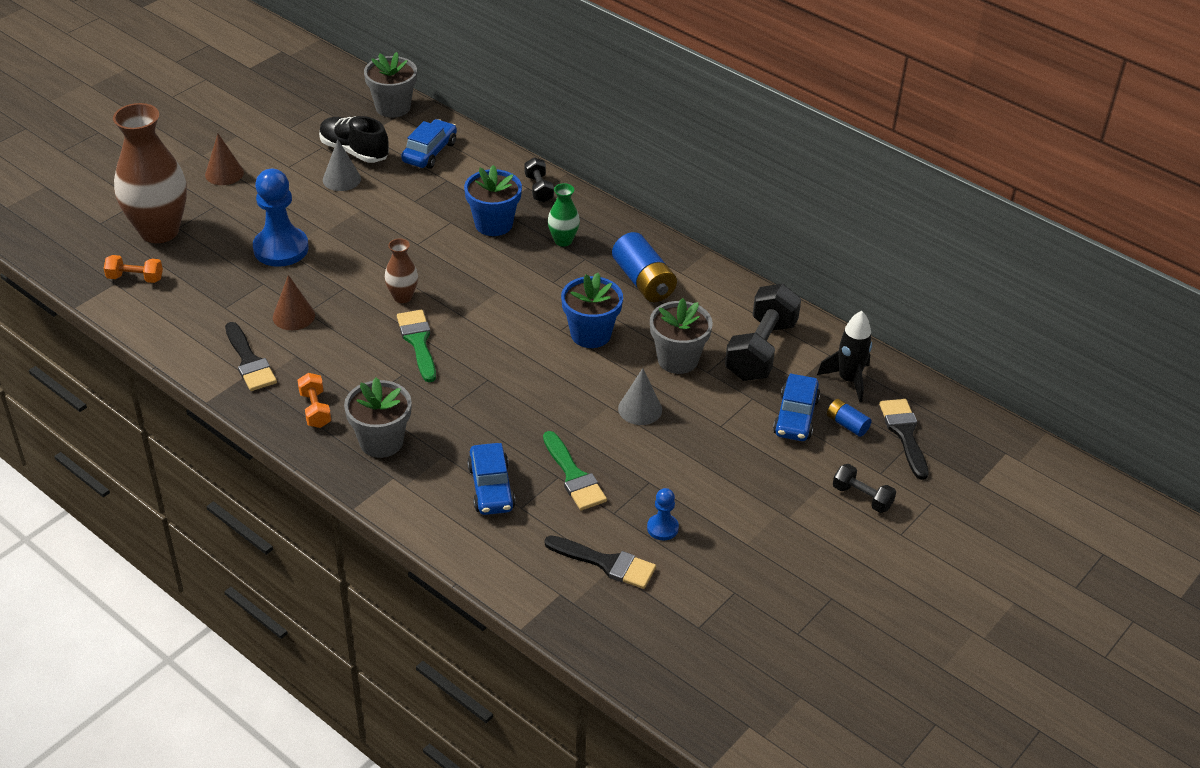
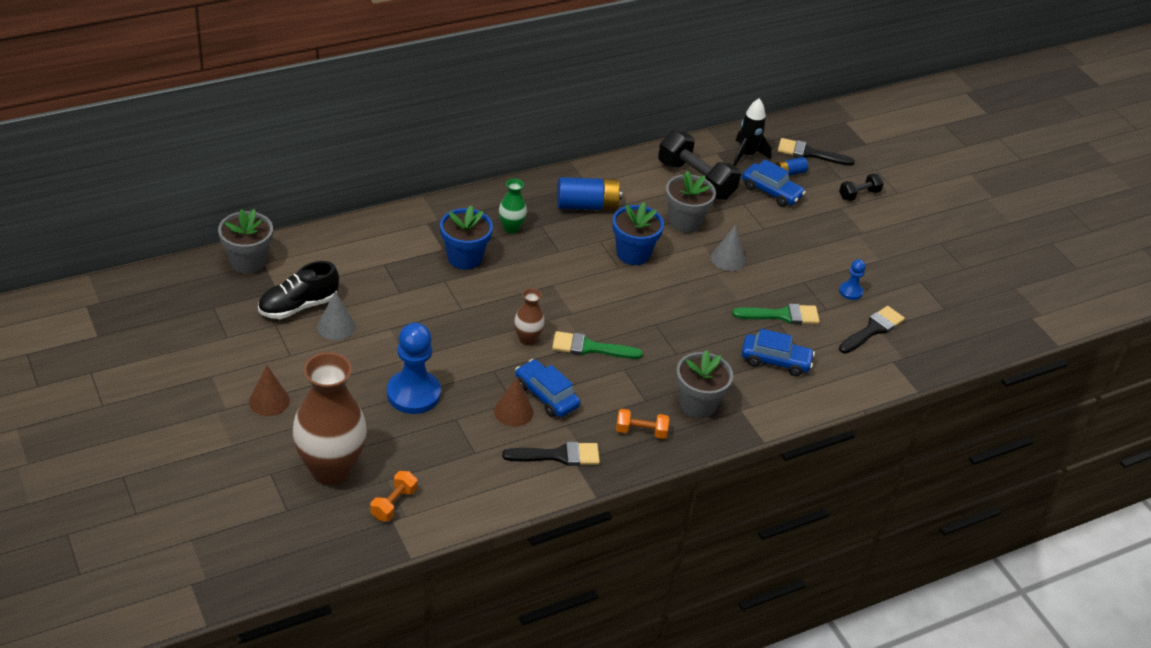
camera: 70 degrees left, 0 degrees up
(429, 152) = (335, 261): blue car -> blue car (546, 396)
(539, 189) = (434, 217): black dumbbell -> none

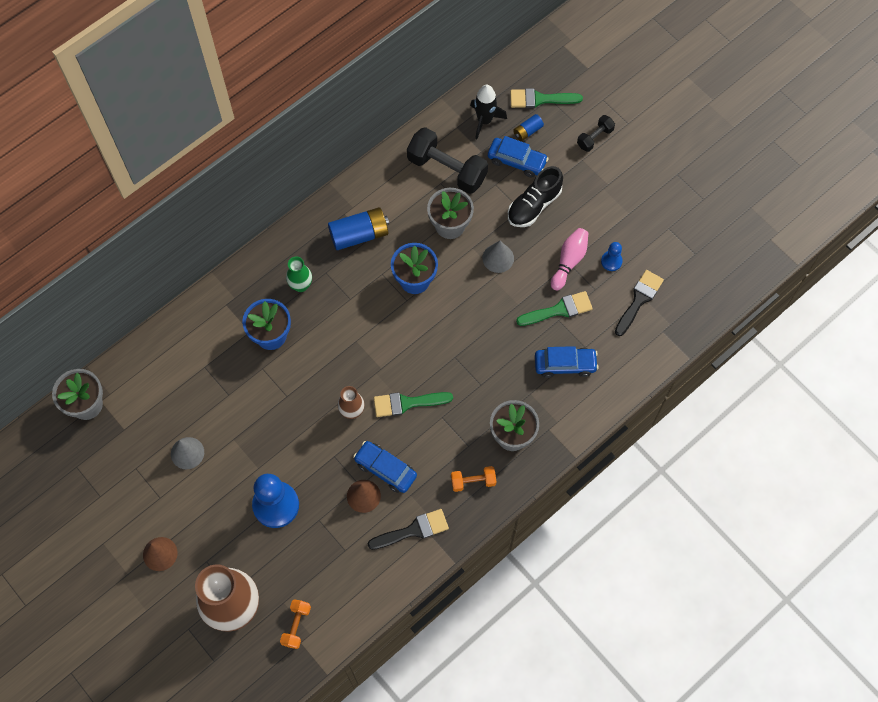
camera: 10 degrees left, 25 degrees up
(298, 306) = (148, 441): black shoe -> black shoe (534, 205)
(804, 280) = (569, 261): none -> pink bowling pin
(810, 153) = (540, 99): black brush -> green brush

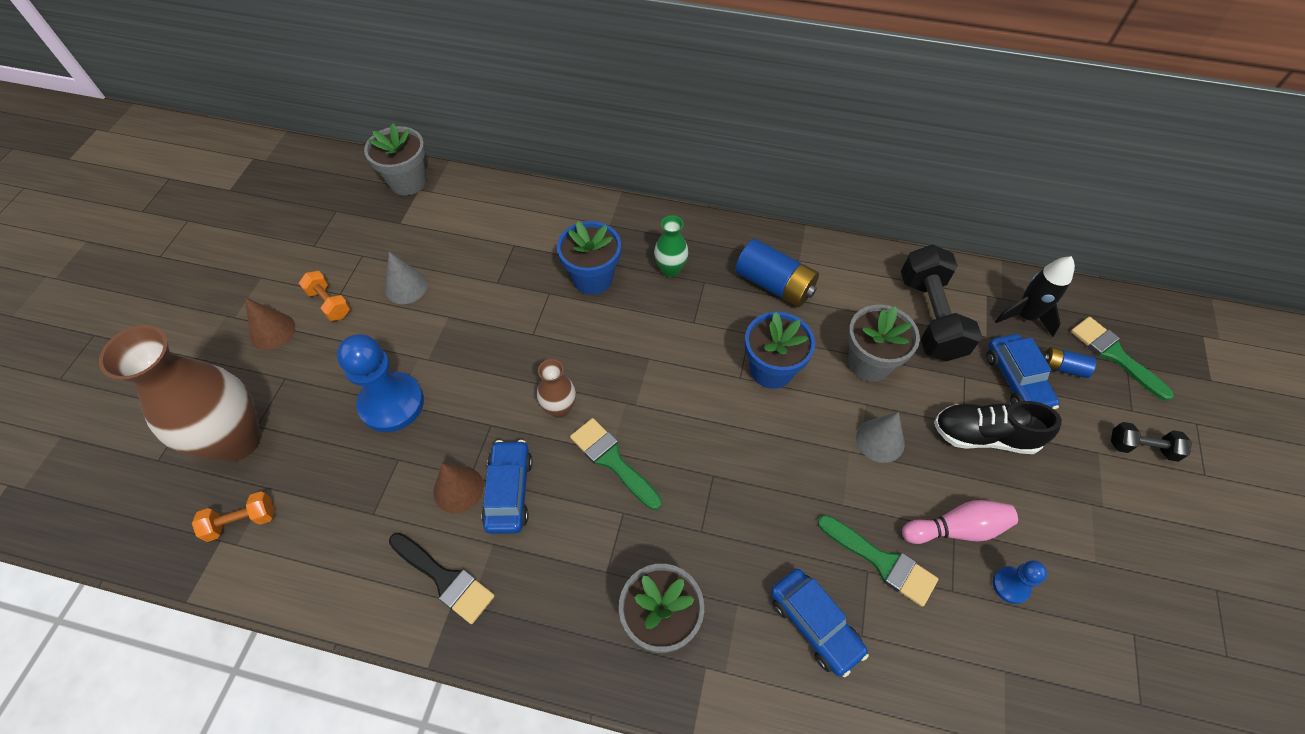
camera: 55 degrees right, 10 degrees down
(473, 481) = (560, 612): orange dumbbell -> orange dumbbell (329, 303)
(639, 300) = (995, 666): black brush -> none

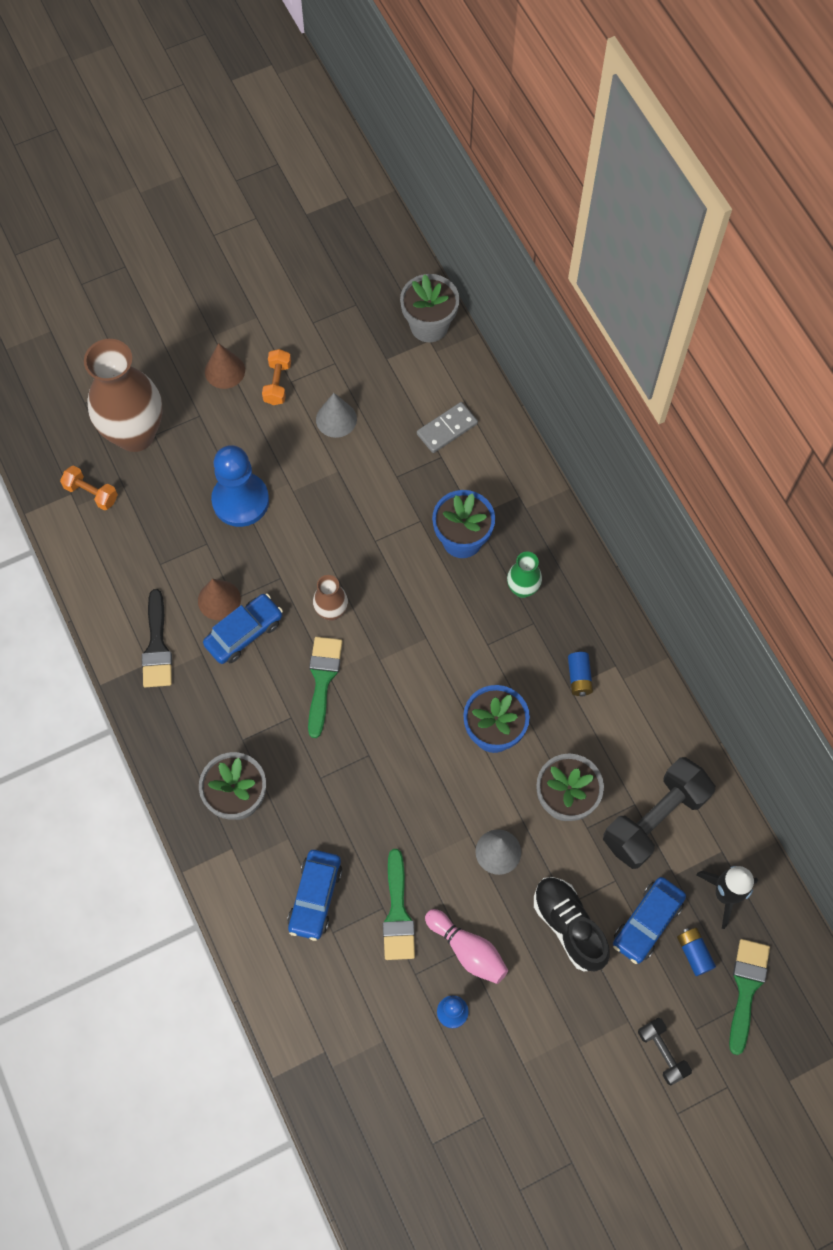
camera: 50 degrees right, 10 degrees up
(496, 226) = (447, 429): none -> grey domino
(774, 284) = (579, 677): blue battery -> blue battery, size x0.53

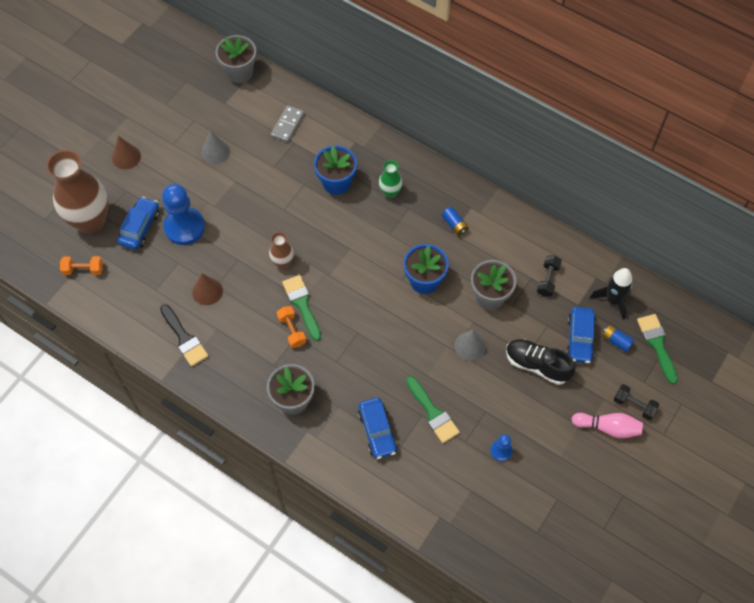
camera: 30 degrees left, 5 degrees down
(244, 633) = (235, 302): blue car -> blue car (140, 227)
(277, 383) = (165, 148): orange dumbbell -> orange dumbbell (292, 330)
(468, 950) = (487, 411): pink bowling pin -> pink bowling pin (608, 427)
(655, 819) = (547, 280): black dumbbell -> black dumbbell, size x0.51

